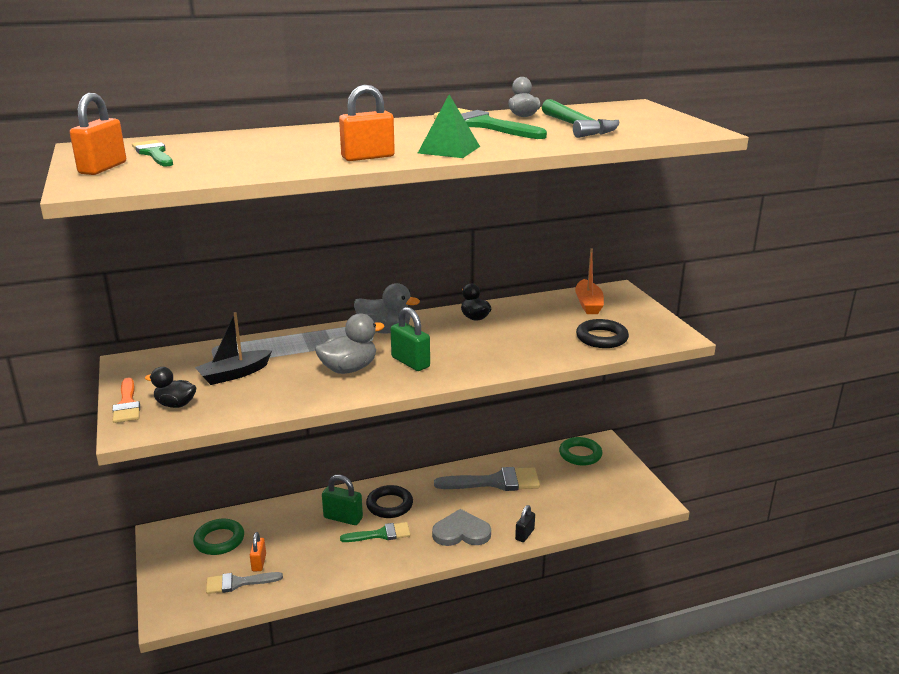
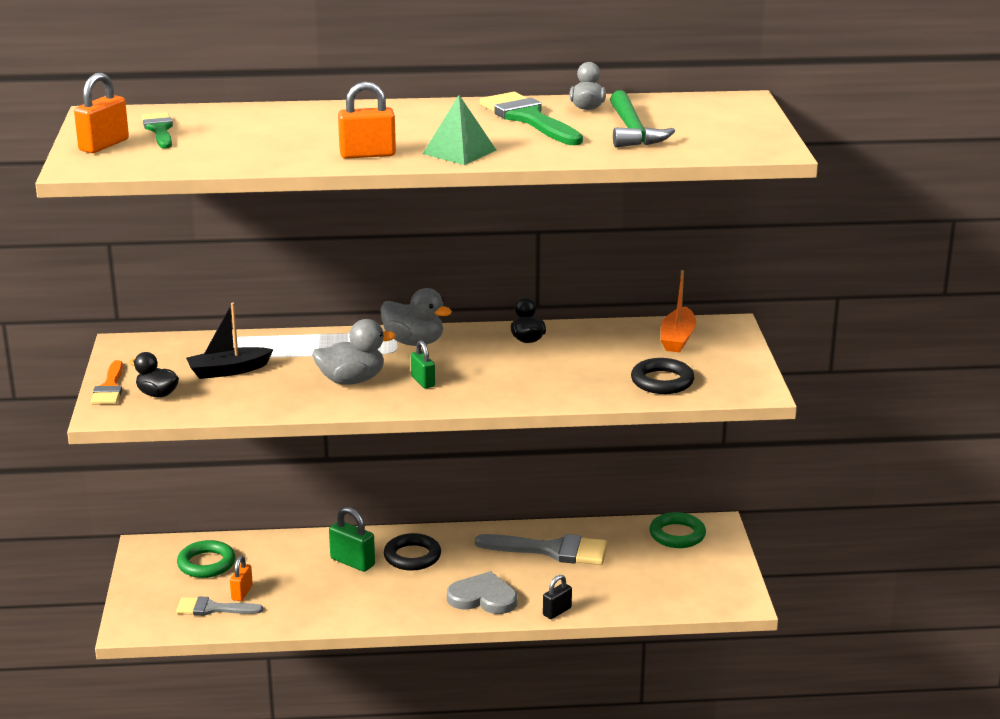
camera: 15 degrees right, 0 degrees up
(381, 534) = (389, 585): green brush -> none
(410, 362) = (423, 381): green padlock -> green padlock, size x0.65

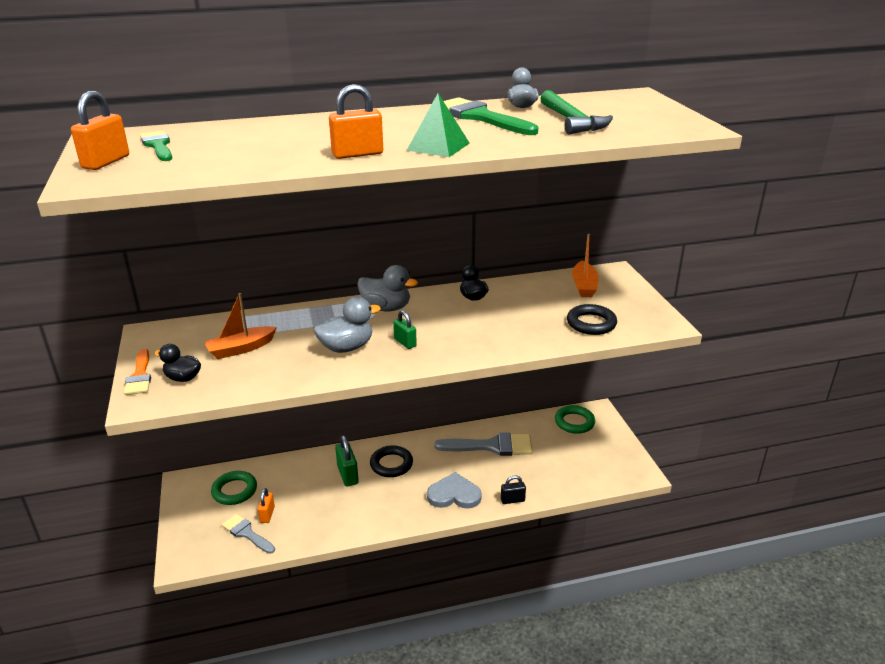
camera: 10 degrees left, 5 degrees up
(213, 609) = (246, 533): grey brush -> grey brush turned 45 degrees clockwise
(228, 371) = (241, 349): black boat -> orange boat
(352, 562) = (347, 475): green padlock -> green padlock turned 45 degrees clockwise
(557, 611) = (512, 500): black padlock -> black padlock turned 45 degrees clockwise

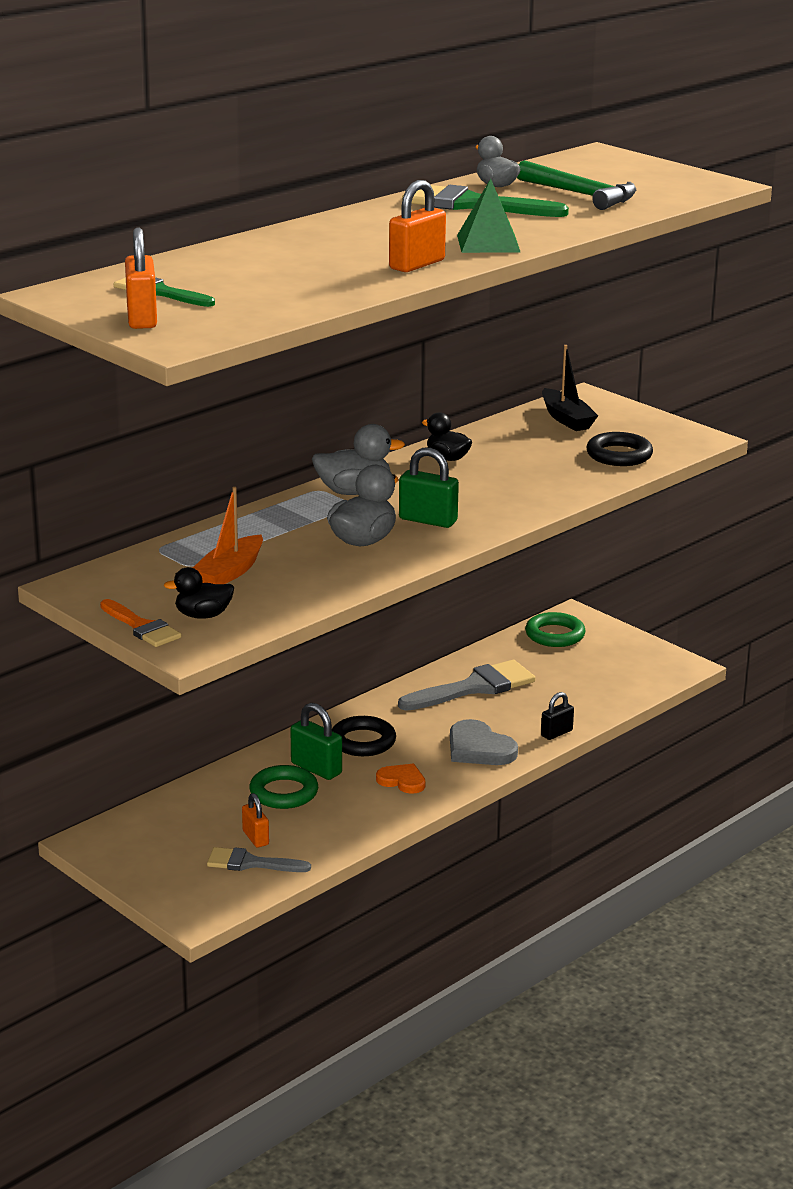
camera: 30 degrees left, 5 degrees down
(234, 491) = (176, 829): green ring -> green ring (284, 792)
(387, 503) = (402, 781): none -> orange heart
(405, 342) = (428, 520): green padlock -> green padlock, size x1.54
(454, 494) = (479, 748): grey heart -> grey heart turned 105 degrees counterclockwise
(584, 286) = (566, 419): orange boat -> black boat

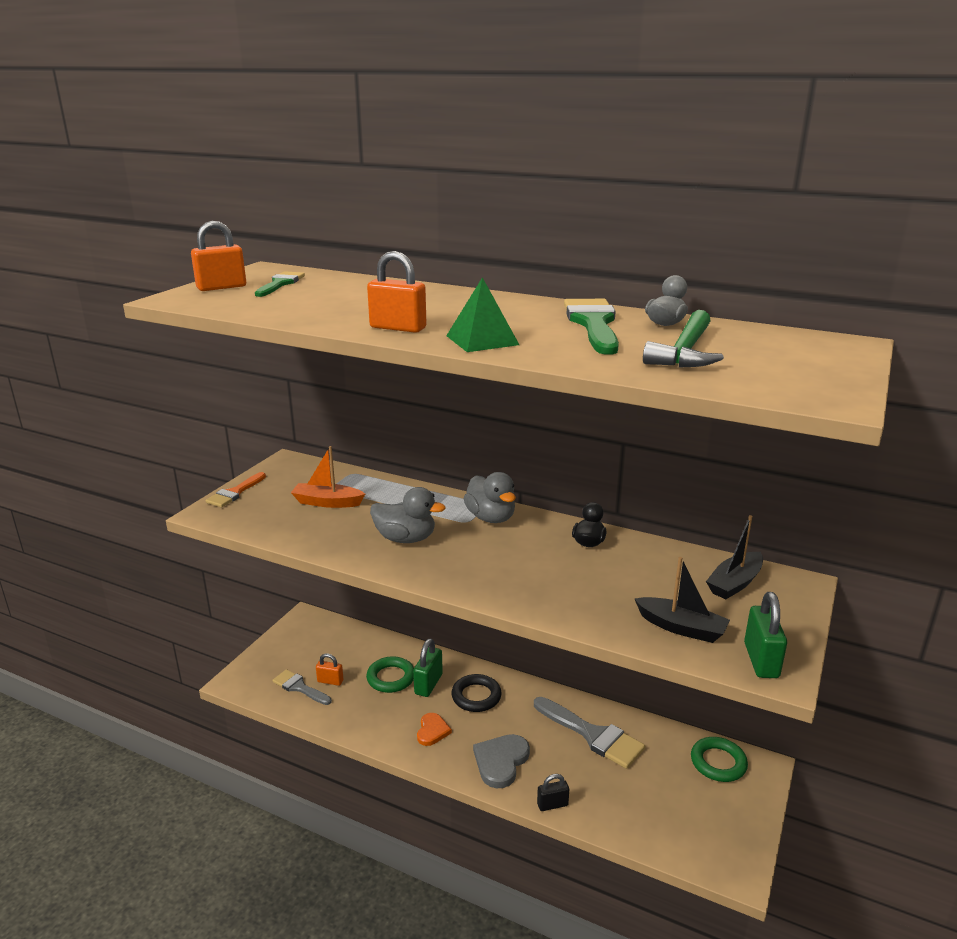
camera: 70 degrees right, 0 degrees up
(203, 615) = (257, 507): black duck -> none
(250, 863) = (299, 687): grey brush -> grey brush turned 45 degrees counterclockwise
(255, 838) = (330, 681): orange padlock -> orange padlock turned 60 degrees clockwise
(428, 520) = (460, 557): green padlock -> green padlock (761, 660)
(556, 733) = (552, 805): black padlock -> black padlock turned 45 degrees counterclockwise
(619, 455) = (681, 628): black ring -> black boat

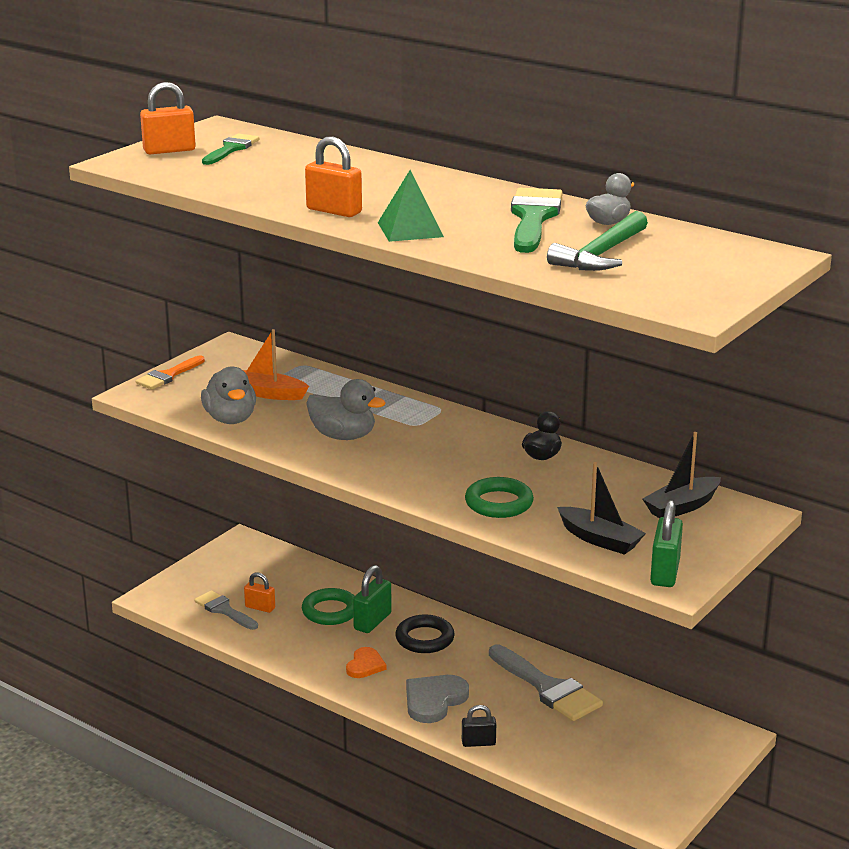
camera: 10 degrees right, 0 degrees up
(491, 518) = (444, 423): grey duck -> grey duck (230, 419)
(718, 763) = (682, 727): green ring -> green ring (499, 503)

